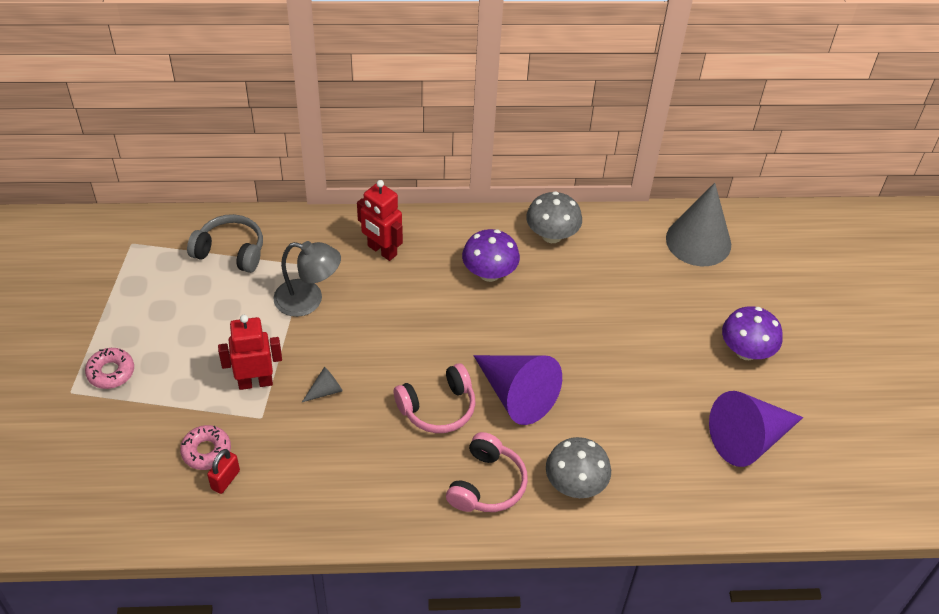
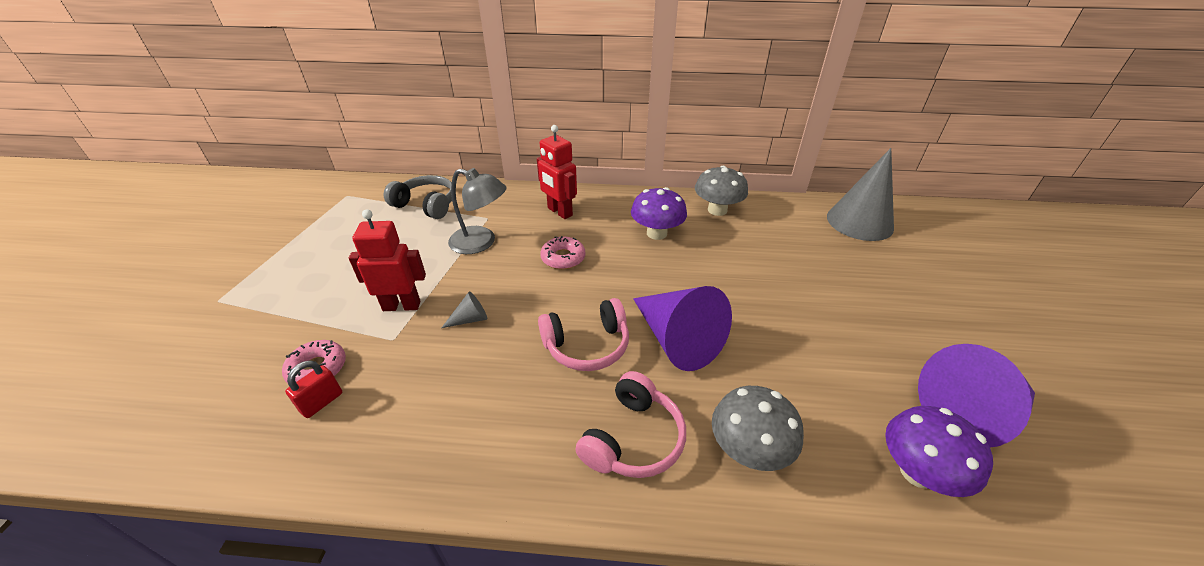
camera: 10 degrees right, 10 degrees down
(111, 372) = (267, 286): pink donut -> pink donut (563, 258)
(746, 351) = (937, 316): purple mushroom -> purple mushroom (917, 472)

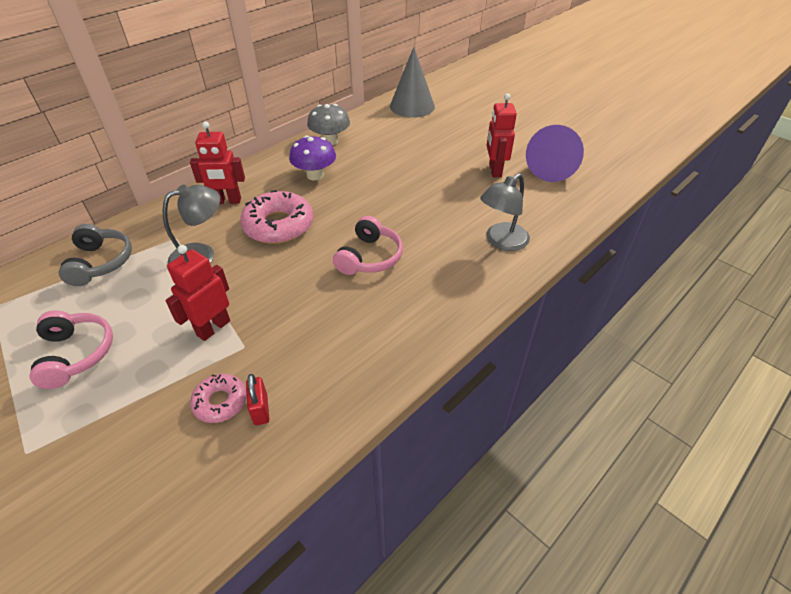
camera: 50 degrees left, 5 degrees up
(426, 205) = (100, 262): grey headphones -> grey headphones turned 105 degrees clockwise
(470, 319) = (277, 297): grey cone -> none
(563, 258) = (278, 225): pink donut -> pink donut, size x1.80
(633, 439) = (453, 276): pink headphones -> pink headphones (76, 354)
(677, 339) = (409, 221): purple cone -> none
(748, 450) = (501, 241): grey mushroom -> grey lamp
(867, 357) = (494, 170): none -> red robot
(917, 472) = (561, 202): purple mushroom -> none

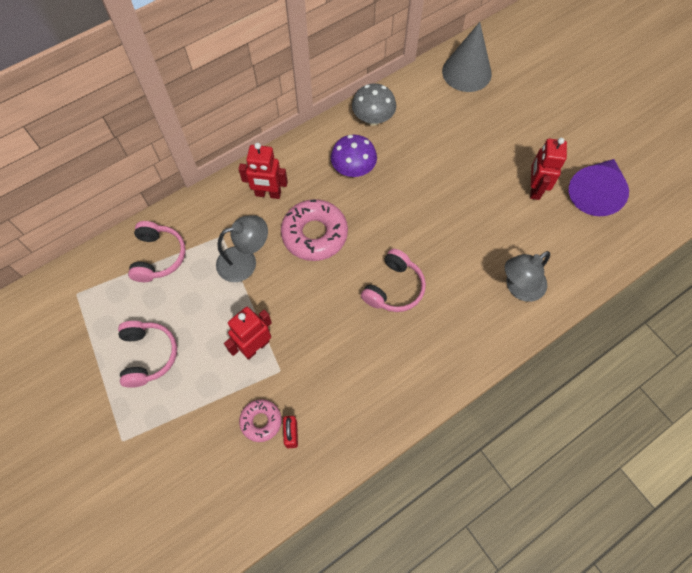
camera: 10 degrees right, 20 degrees up
(100, 262) = (158, 256): grey headphones -> pink headphones

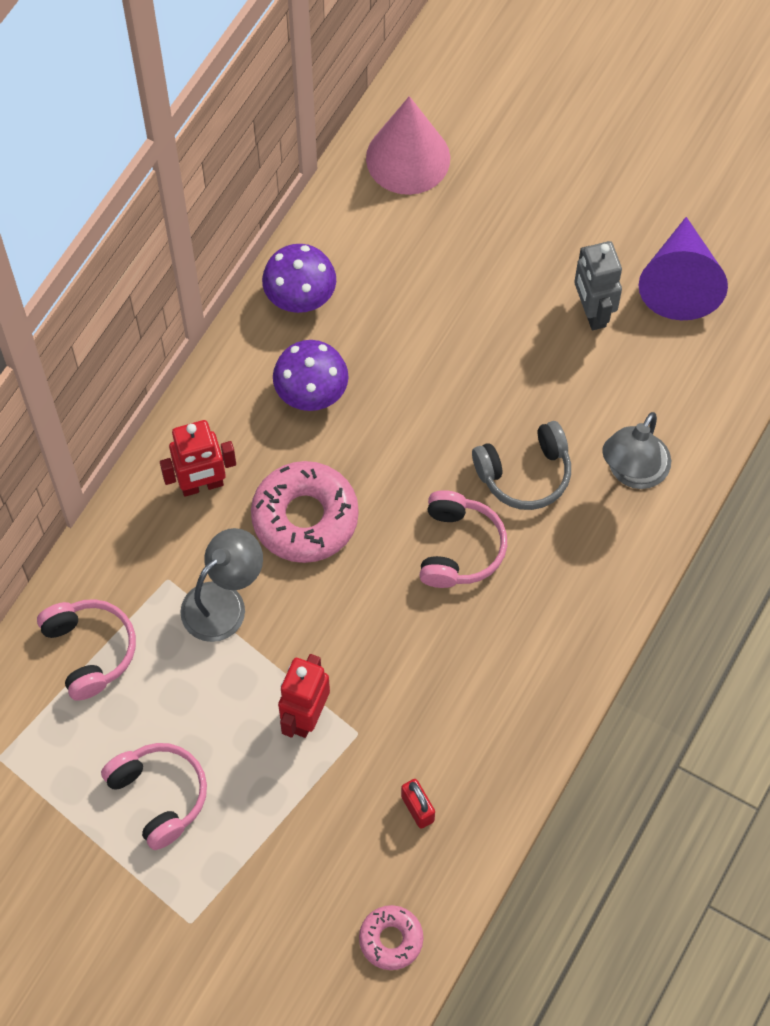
camera: 25 degrees left, 0 degrees up
(261, 421) = (367, 811): pink donut -> pink donut (391, 939)
(373, 118) = (300, 296): grey mushroom -> purple mushroom
(453, 262) = (525, 473): none -> grey headphones
(466, 72) = (408, 158): grey cone -> pink cone
(534, 189) = (592, 312): red robot -> grey robot

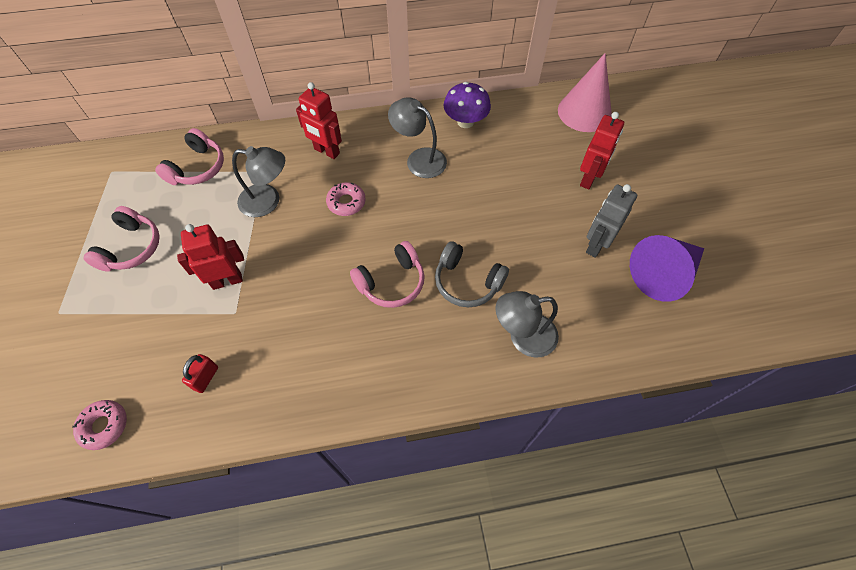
camera: 50 degrees right, 5 degrees down
(305, 517) = (346, 202): pink donut -> pink donut, size x0.55
(311, 392) = (419, 159): purple mushroom -> grey lamp
(505, 241) = (589, 179): none -> red robot

